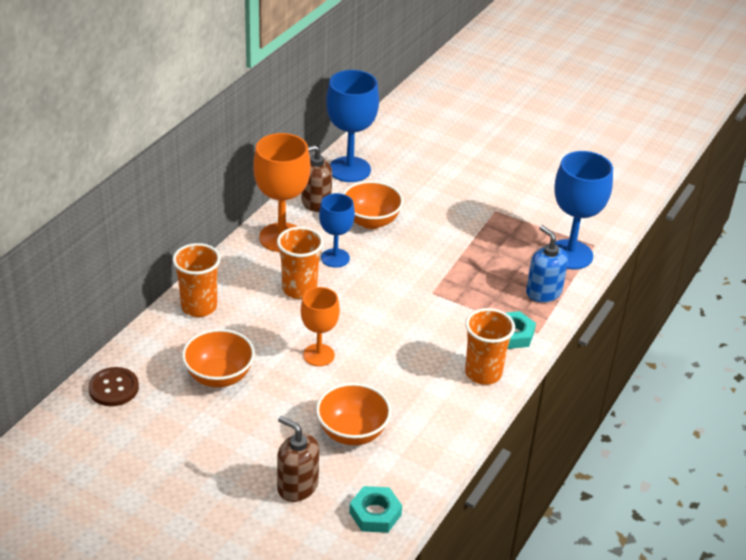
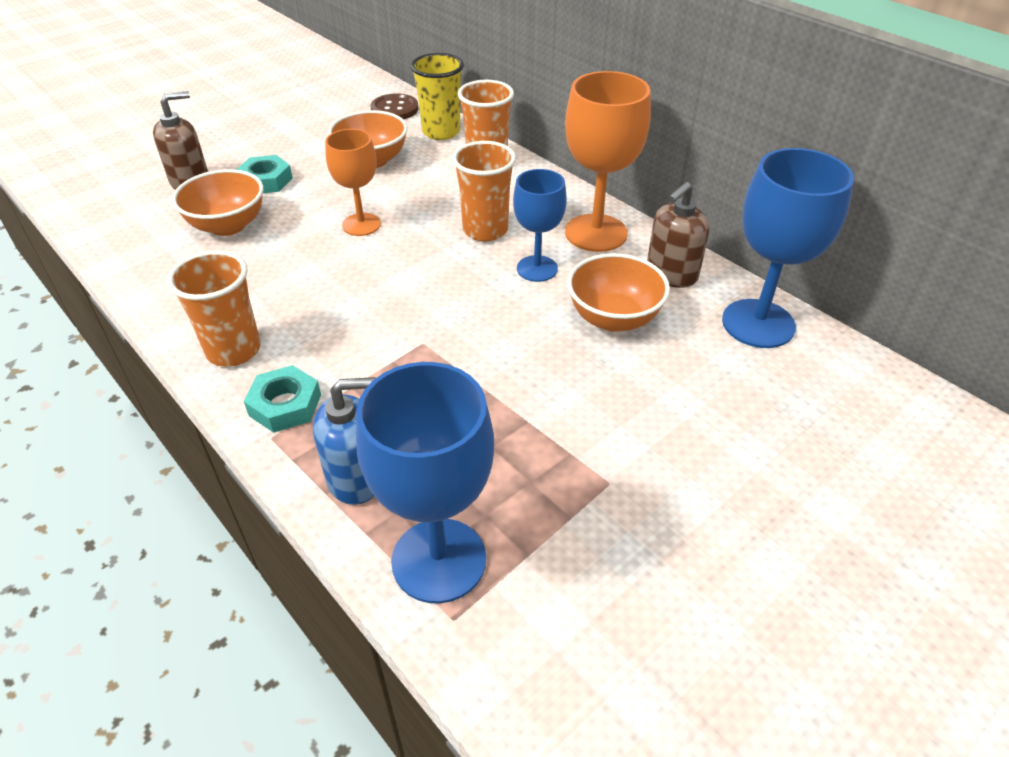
camera: 110 degrees right, 5 degrees up
(153, 345) = (441, 132): none -> yellow cup
(316, 202) = (671, 274): brown soap dispenser -> brown soap dispenser turned 135 degrees counterclockwise
(375, 514) = (112, 219): turquoise nut -> turquoise nut (266, 181)

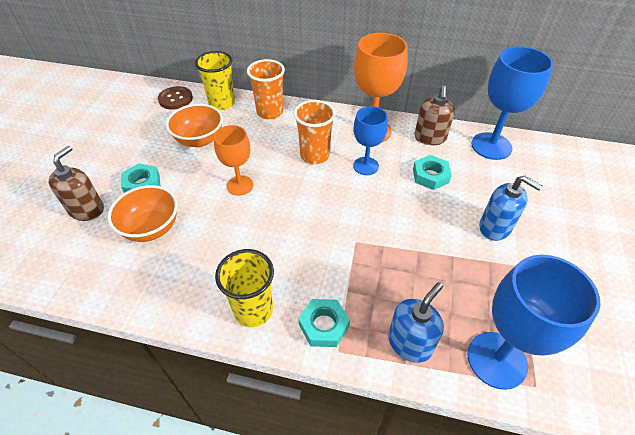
camera: 35 degrees left, 5 degrees up
(234, 350) = (253, 310): orange cup -> yellow cup
(613, 318) = (430, 176): orange bowl -> turquoise nut
(631, 421) = (495, 227): none -> blue soap dispenser

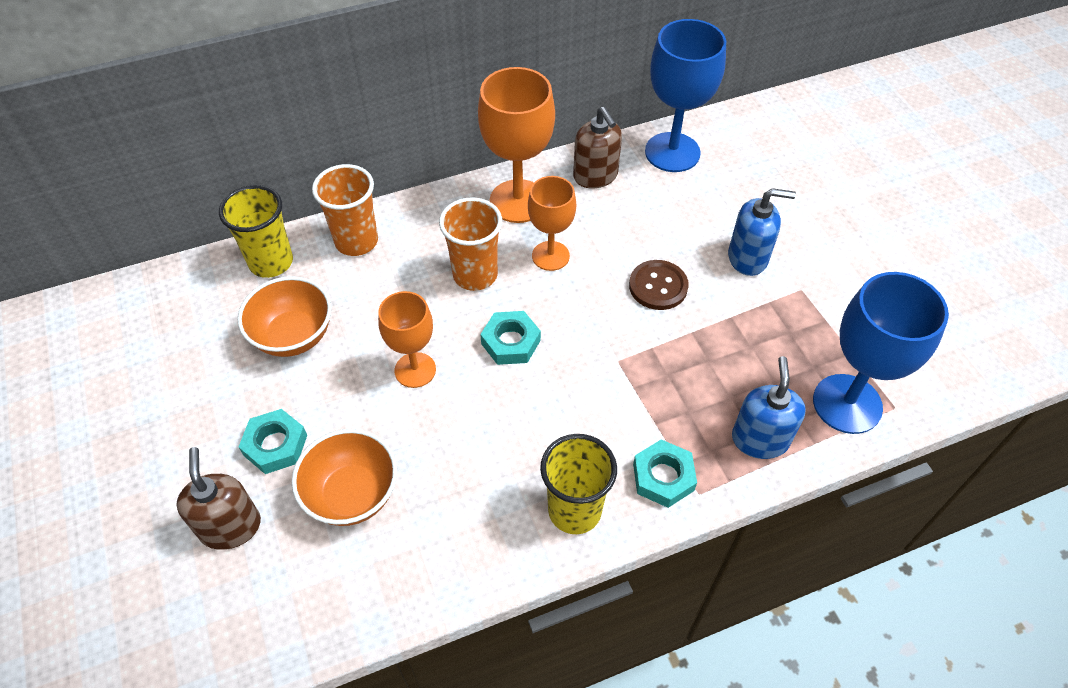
camera: 35 degrees left, 5 degrees up
(175, 99) = (189, 291): brown button -> brown button (658, 286)
(365, 166) = (550, 256): blue goblet -> orange goblet
(430, 176) = (635, 229): turquoise nut -> turquoise nut (510, 342)

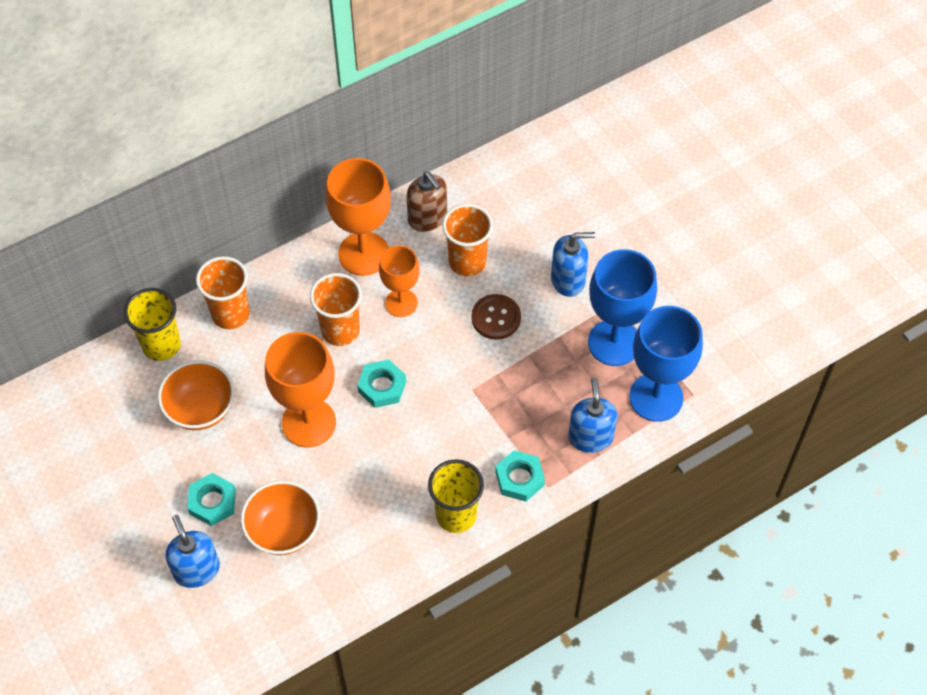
camera: 10 degrees left, 5 degrees up
(230, 527) = (196, 570): brown soap dispenser -> blue soap dispenser
(415, 370) = (309, 423): orange goblet -> orange goblet, size x1.60
(633, 224) = (467, 262): none -> orange cup
(672, 152) = (492, 183): blue goblet -> blue goblet (614, 342)

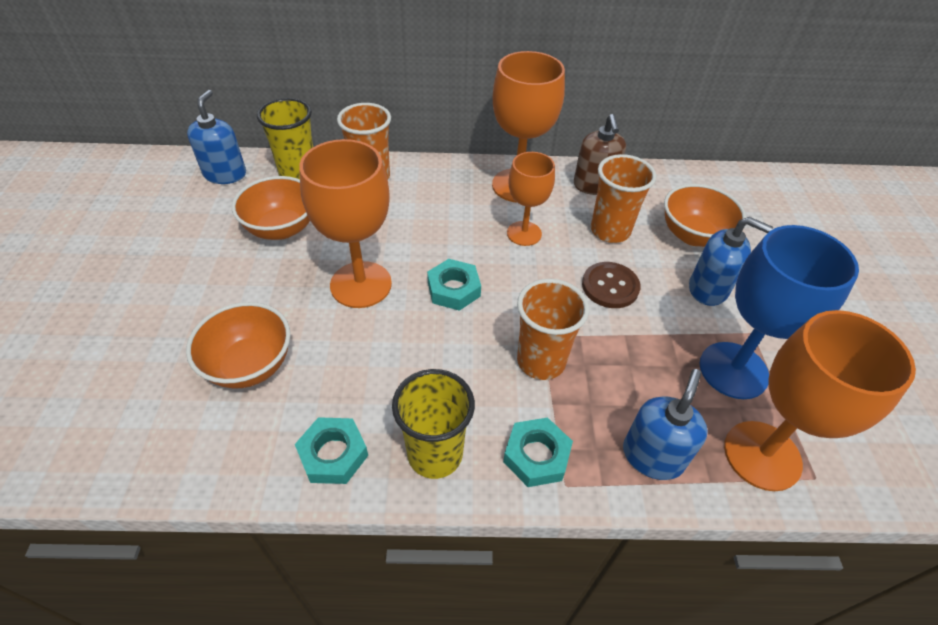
camera: 30 degrees right, 10 degrees down
(196, 570) = (140, 355): blue soap dispenser -> blue soap dispenser (225, 174)
(212, 502) = (215, 304): turquoise nut -> turquoise nut (333, 454)
(340, 330) = (452, 229): orange cup -> orange cup (541, 361)
(534, 230) = (693, 235): none -> orange bowl
(656, 397) = (762, 455): blue goblet -> orange goblet

